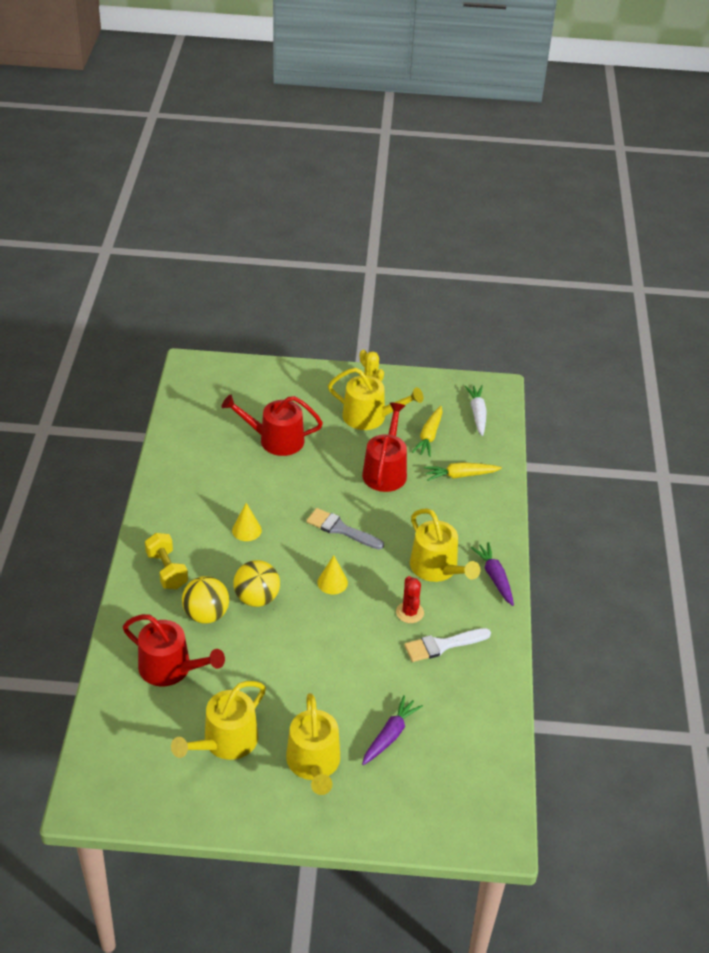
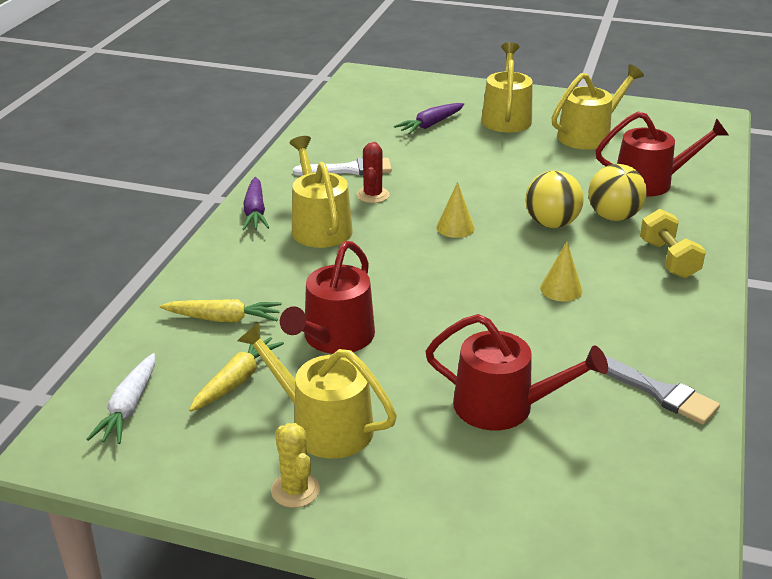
camera: 165 degrees left, 10 degrees down
(170, 668) = (650, 182): red watering can -> red watering can turned 135 degrees clockwise
(341, 529) = (428, 276): grey brush -> grey brush (659, 392)

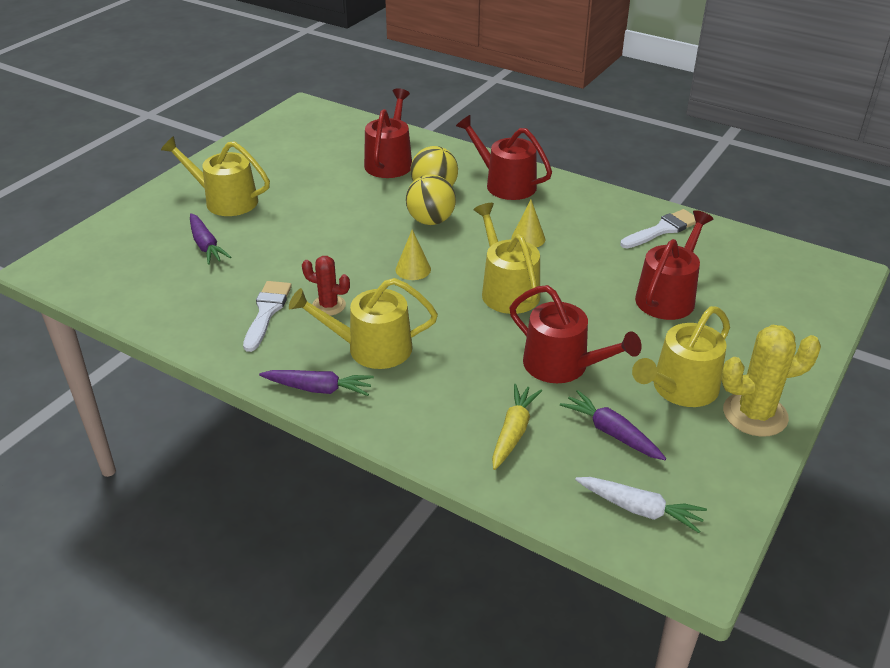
camera: 75 degrees left, 5 degrees up
(236, 380) = (611, 433): yellow carrot -> purple carrot
(295, 490) = (755, 414): yellow cactus -> yellow cactus, size x1.64
(589, 135) = (292, 168): yellow watering can -> yellow watering can (507, 290)
(659, 392) = (662, 229): grey brush -> white brush
(668, 259) = (505, 184): yellow dumbbell -> red watering can

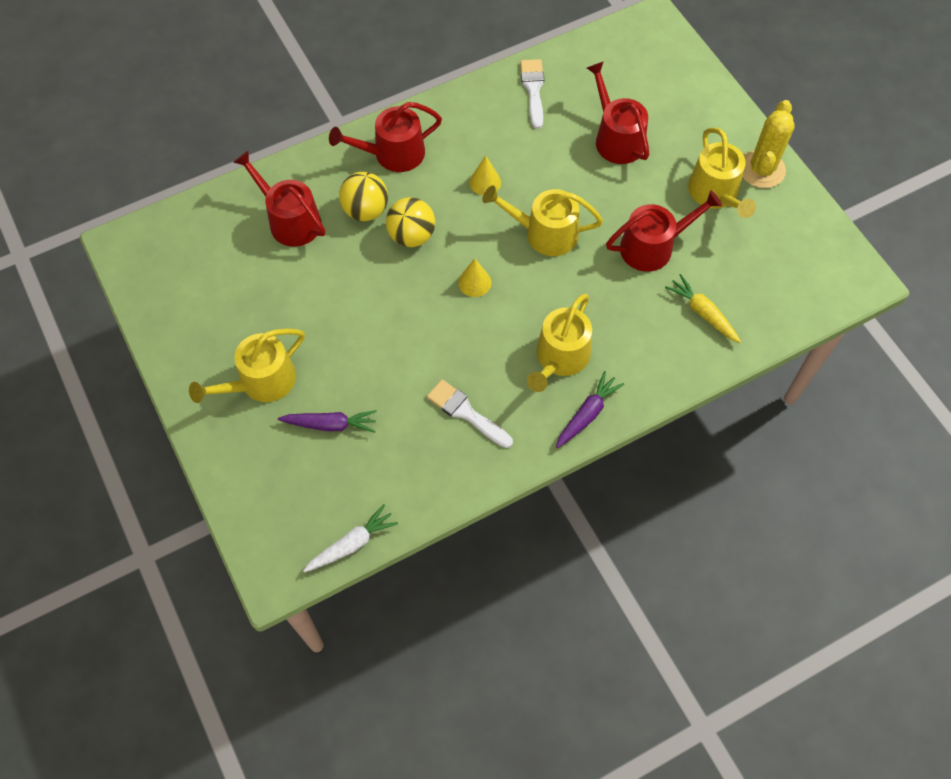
camera: 60 degrees left, 25 degrees up
(328, 305) = (486, 364): red cactus -> none
(611, 433) = (734, 257): purple carrot -> none
(639, 509) = (807, 282): white carrot -> white carrot (352, 544)

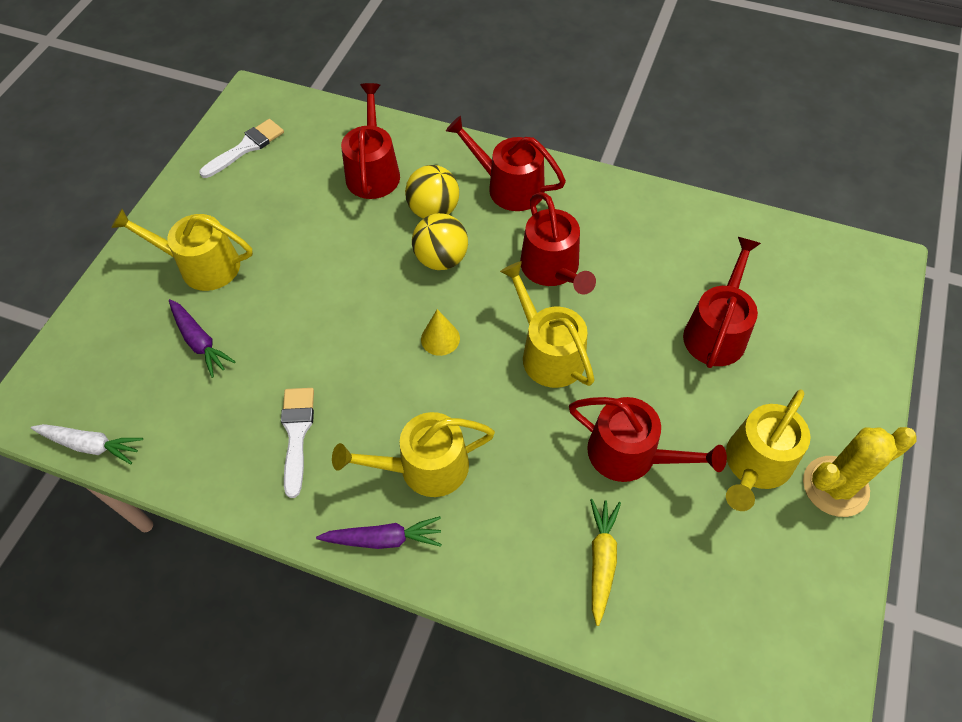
camera: 50 degrees right, 5 degrees down
(485, 182) = (552, 269): yellow cone -> red watering can
(533, 90) = (690, 231): white brush -> white brush (246, 147)

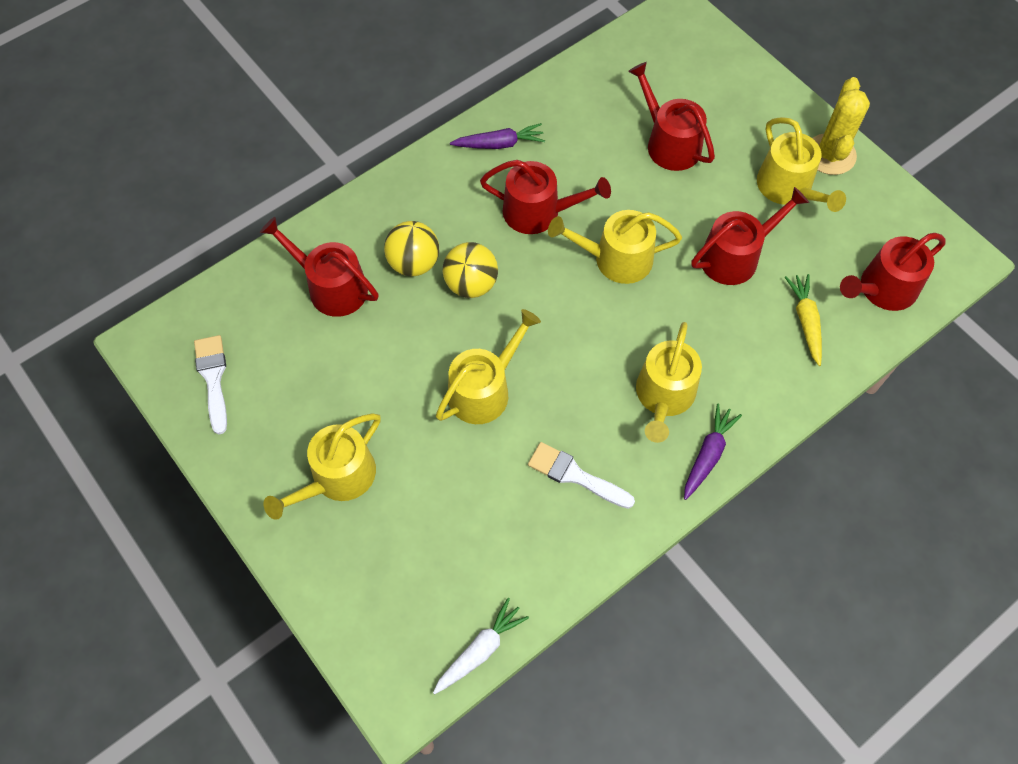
camera: 60 degrees left, 5 degrees up
(200, 342) = (426, 514): purple carrot -> purple carrot (499, 144)
(342, 321) = (484, 390): none -> yellow watering can
(440, 338) = (552, 326): yellow cone -> none
(509, 187) = (430, 195): red watering can -> red watering can (883, 289)
(601, 560) = (805, 321): yellow carrot -> yellow carrot turned 45 degrees clockwise

